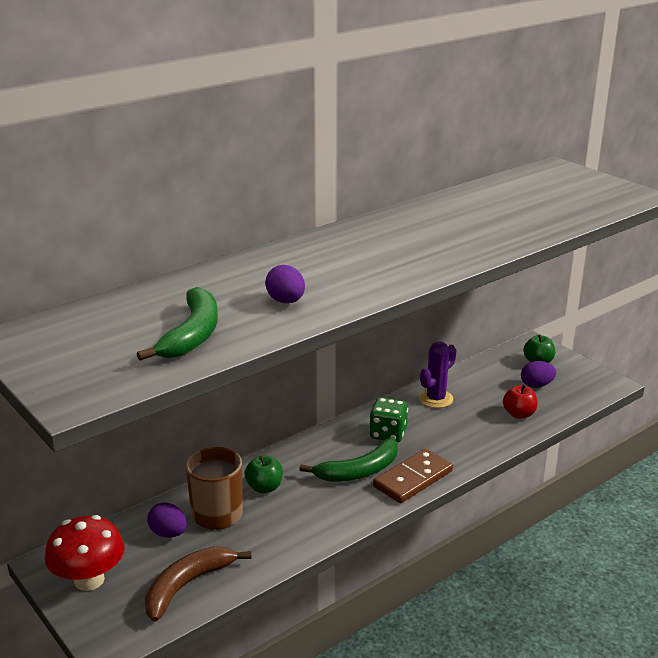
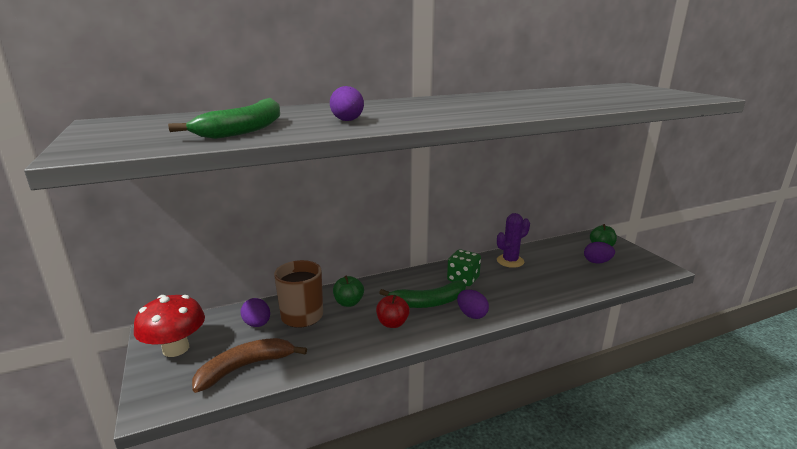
camera: 15 degrees right, 5 degrees down
(413, 479) = (471, 315): brown domino -> purple egg
(519, 414) = (577, 280): red apple -> red apple (392, 323)

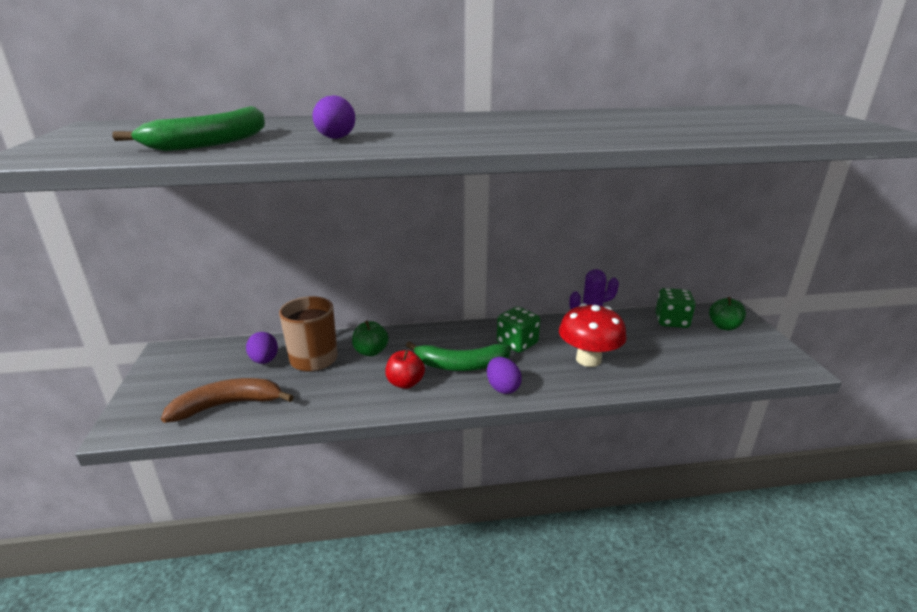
camera: 15 degrees right, 5 degrees up
(176, 348) = (174, 373): red mushroom -> red mushroom (588, 359)
(564, 248) = (671, 321): none -> green dice
(597, 262) = (705, 345): purple egg -> none

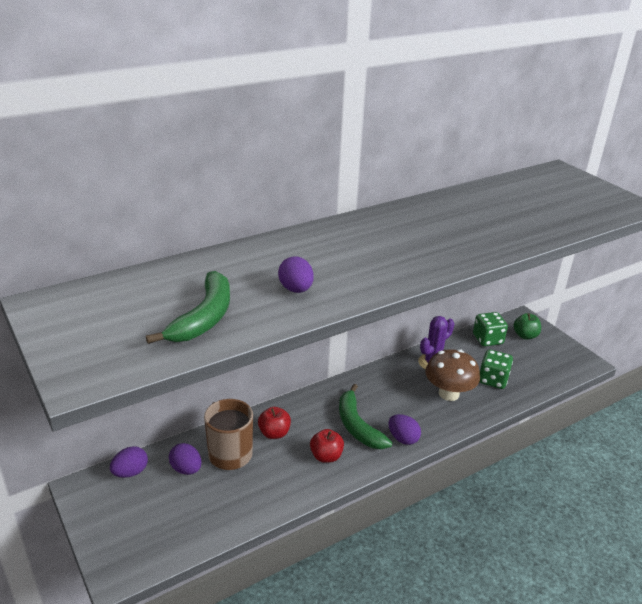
camera: 25 degrees left, 5 degrees up
(216, 351) = (130, 472): none -> purple egg
(228, 405) = (193, 523): brown banana -> none
(371, 352) = (274, 433): green apple -> red apple
(461, 365) = (357, 426): green banana -> green banana turned 90 degrees clockwise
(517, 343) = (387, 392): green dice -> green dice (493, 380)
(588, 359) = (448, 393): red mushroom -> brown mushroom

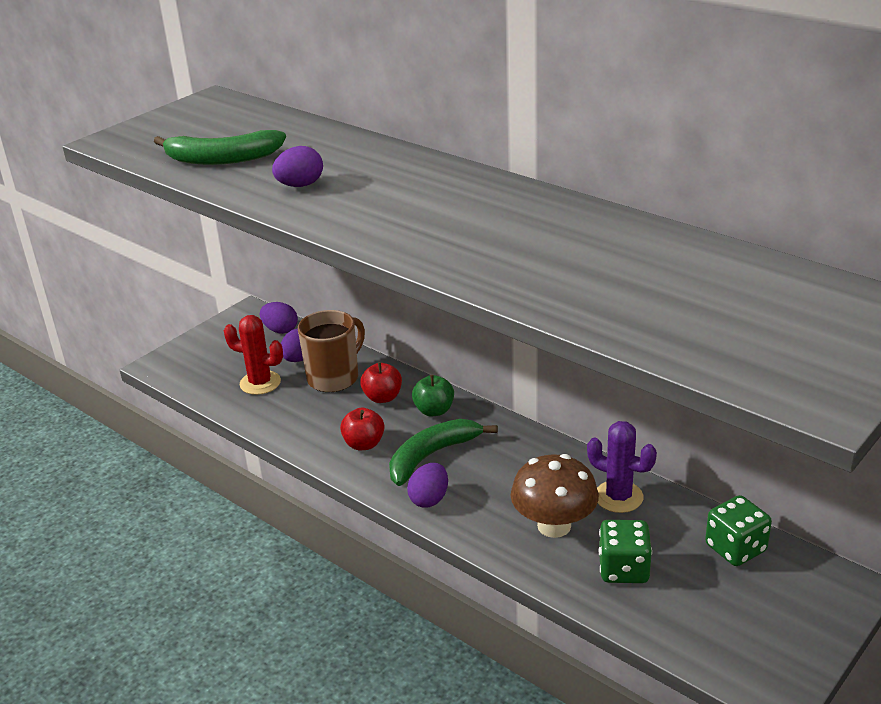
camera: 75 degrees right, 0 degrees up
(204, 501) = (260, 383): none -> red cactus
(525, 336) = (791, 595): green apple -> green apple (434, 410)

